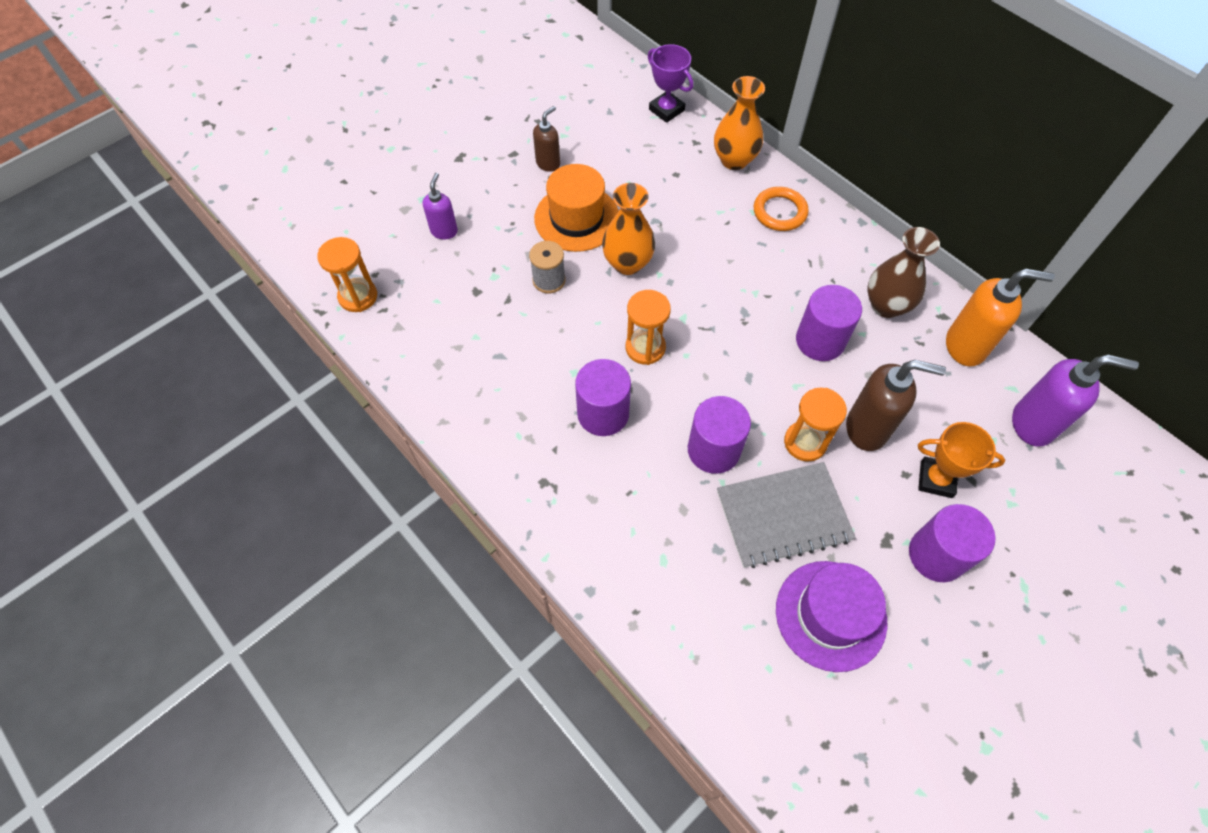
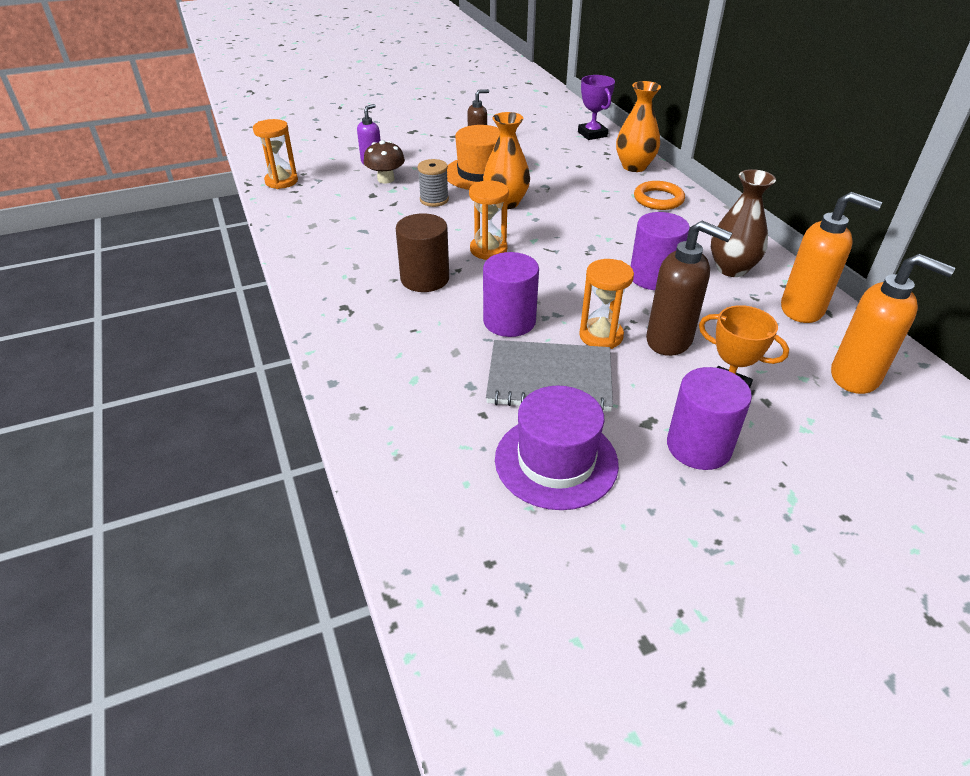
camera: 20 degrees right, 20 degrees down
(477, 258) = (386, 179): none -> brown mushroom
(603, 413) = (425, 278): purple cylinder -> brown cylinder
(1033, 424) = (855, 377): purple soap dispenser -> orange soap dispenser

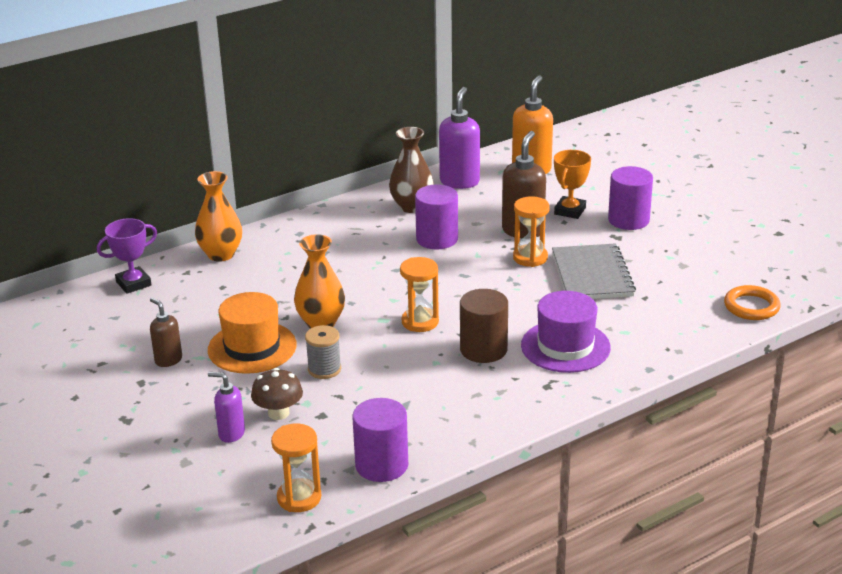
camera: 100 degrees left, 10 degrees down
(509, 321) = (529, 298): purple cylinder -> purple cylinder (381, 465)
(556, 461) = (672, 266): purple hat -> purple hat (565, 346)
(658, 199) = (294, 240): orange ring -> orange ring (751, 306)
(803, 309) = (459, 182): orange soap dispenser -> purple soap dispenser

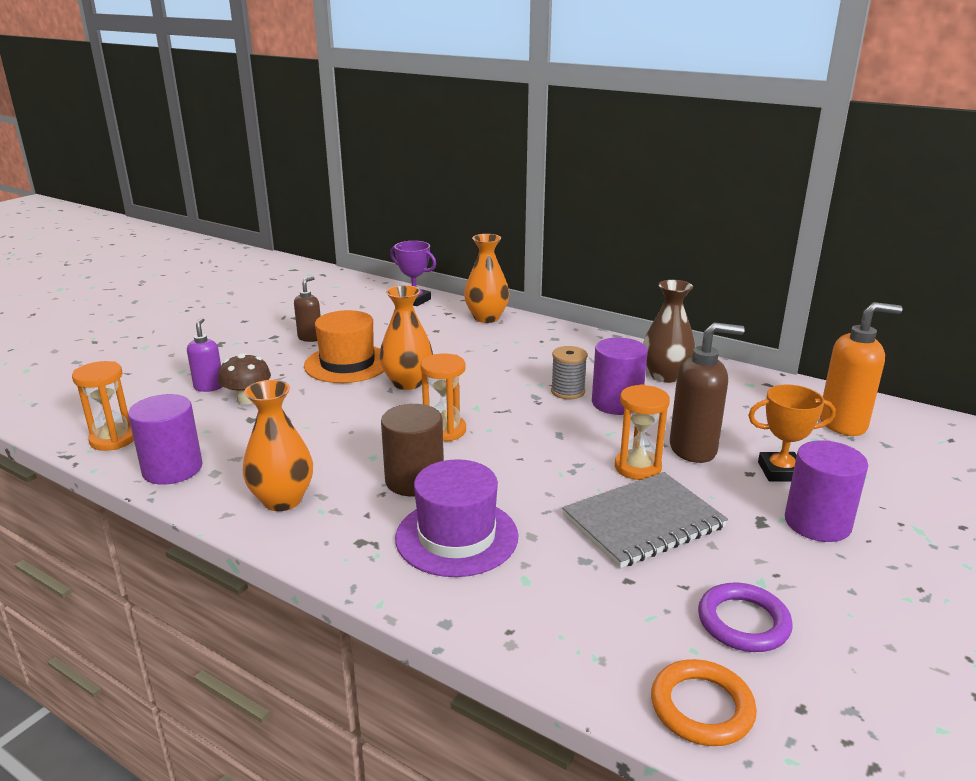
camera: 65 degrees right, 5 degrees down
(324, 369) = (329, 402): grey spool -> grey spool (567, 391)
(459, 182) = (751, 389): purple soap dispenser -> none
(470, 413) = (282, 500): none -> orange vase
(698, 274) = (743, 622): none -> purple ring

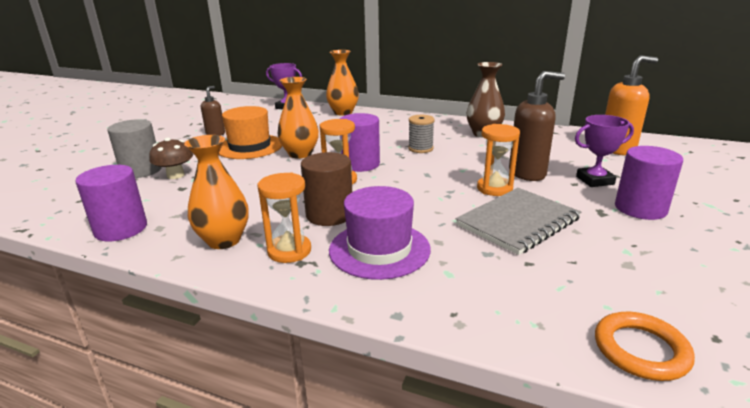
camera: 10 degrees left, 0 degrees up
(113, 439) = (63, 213): orange hourglass -> orange hourglass (289, 251)
(209, 387) = (141, 170): purple soap dispenser -> grey cylinder
(616, 403) = (458, 152): purple cylinder -> purple cylinder (360, 164)
(743, 622) = (632, 281): purple ring -> none
(780, 471) = (595, 180): orange trophy -> purple trophy

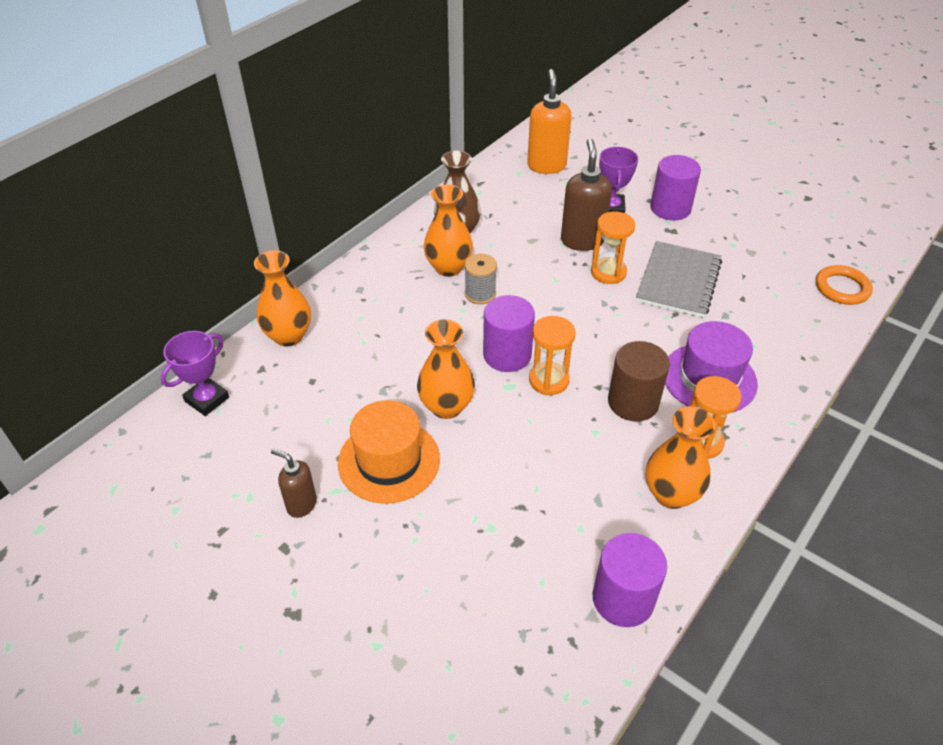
camera: 75 degrees left, 20 degrees up
(141, 170) = (430, 600): grey cylinder -> none
(175, 175) = (468, 552): brown mushroom -> none
(440, 137) = (448, 267): none -> orange vase
(518, 222) = (678, 281): grey notebook -> grey notebook turned 45 degrees clockwise

